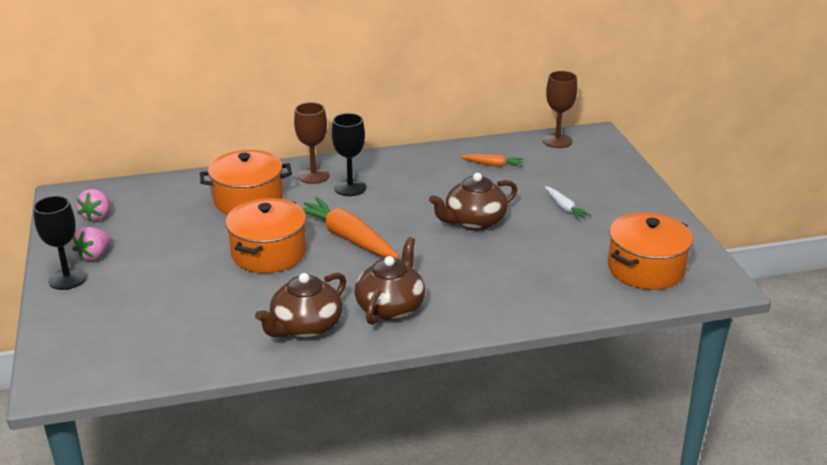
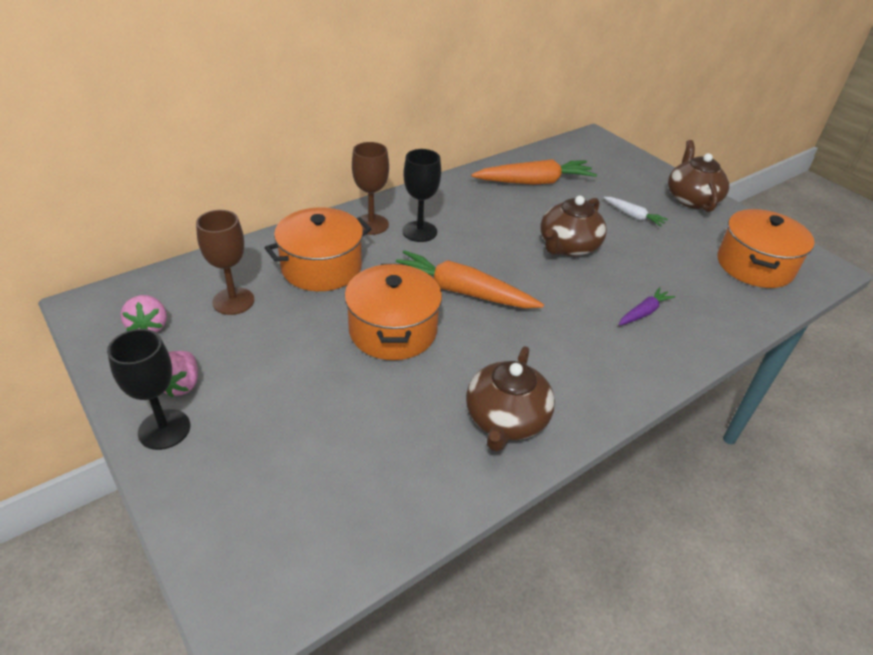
camera: 25 degrees left, 10 degrees up
(391, 307) = (572, 368): brown teapot -> brown teapot (691, 199)
(493, 165) = (534, 182): orange carrot -> orange carrot, size x1.96
(493, 283) = (643, 312): none -> purple carrot
(557, 141) = (568, 148): brown goblet -> brown goblet (233, 301)

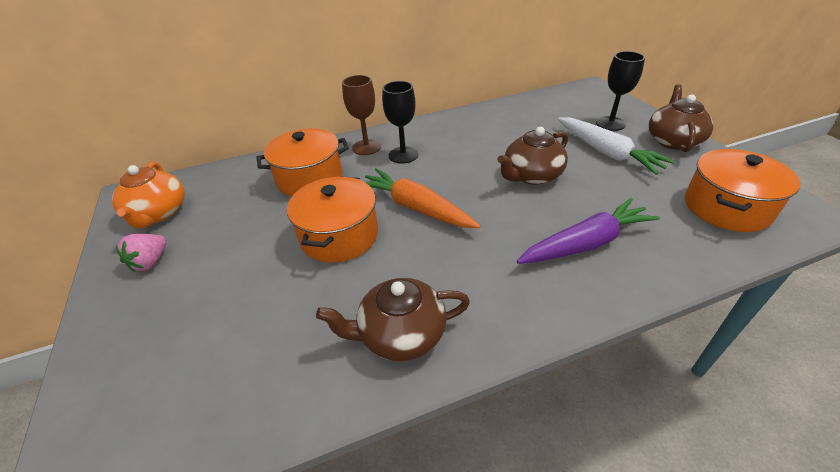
camera: 20 degrees right, 0 degrees up
(149, 327) = (158, 213): pink strawberry -> orange teapot
(164, 429) = (115, 298): black goblet -> black goblet (610, 123)
(233, 301) = (229, 199): brown goblet -> none
(505, 420) = (400, 334): brown teapot -> brown teapot turned 45 degrees clockwise
(534, 182) = (521, 120): orange carrot -> none
(633, 216) = (606, 152): white carrot -> white carrot, size x1.96
(643, 312) = (586, 243): purple carrot -> purple carrot, size x1.96

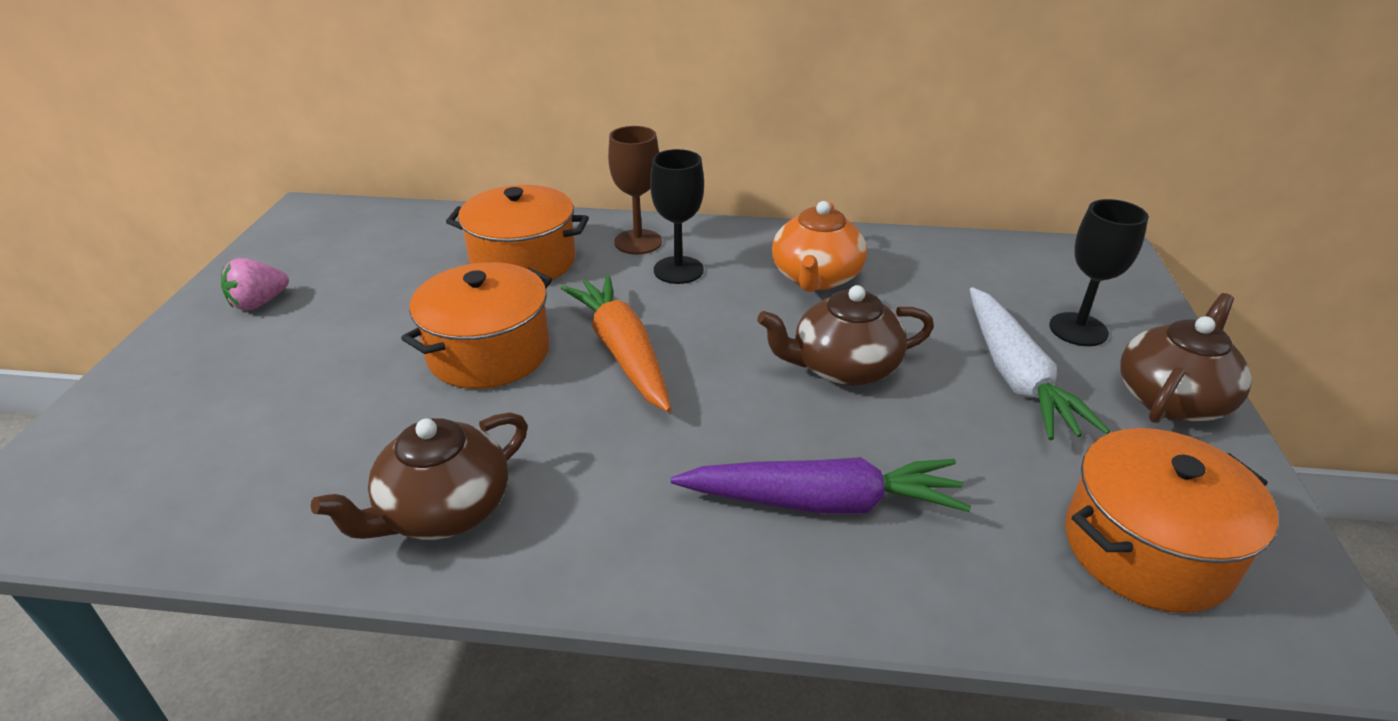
camera: 25 degrees right, 5 degrees down
(158, 213) = (315, 246): orange teapot -> orange teapot (815, 277)
(400, 334) = (443, 510): brown teapot -> brown teapot turned 60 degrees counterclockwise

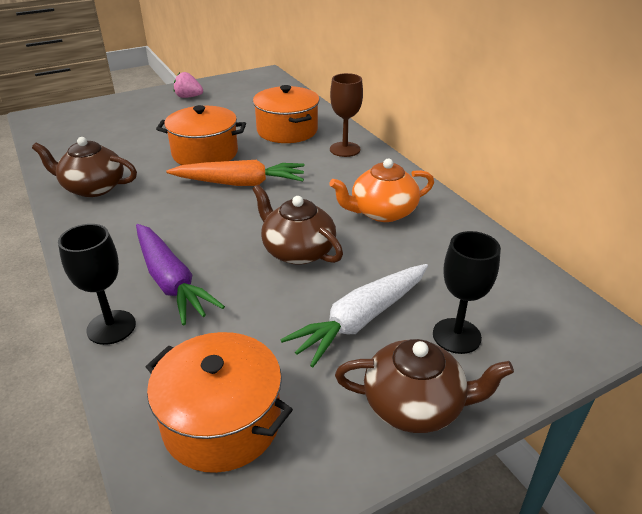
camera: 55 degrees right, 0 degrees up
(623, 352) = (240, 183): orange carrot -> orange carrot turned 60 degrees clockwise
(678, 270) = (332, 170): black goblet -> black goblet (111, 327)

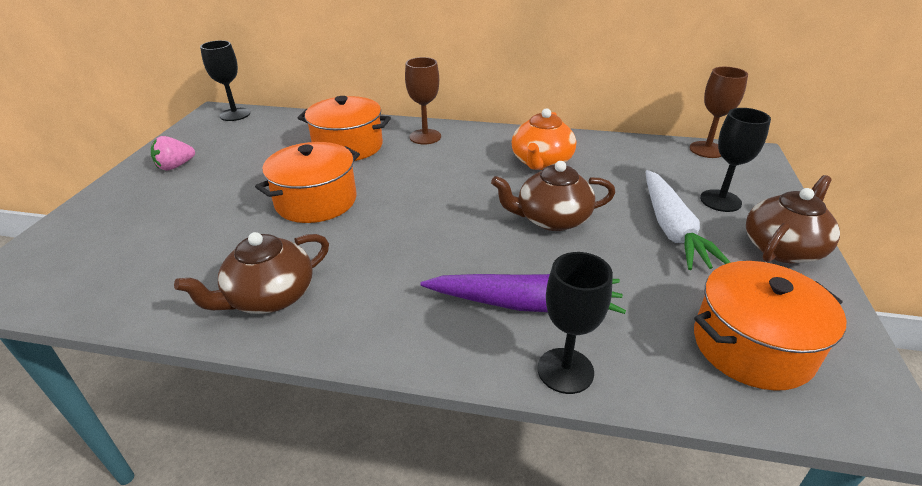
camera: 50 degrees left, 0 degrees up
(240, 183) = (404, 204): orange carrot -> none
(271, 79) = (235, 114): none -> black goblet
(558, 295) = (707, 150): none -> brown goblet

